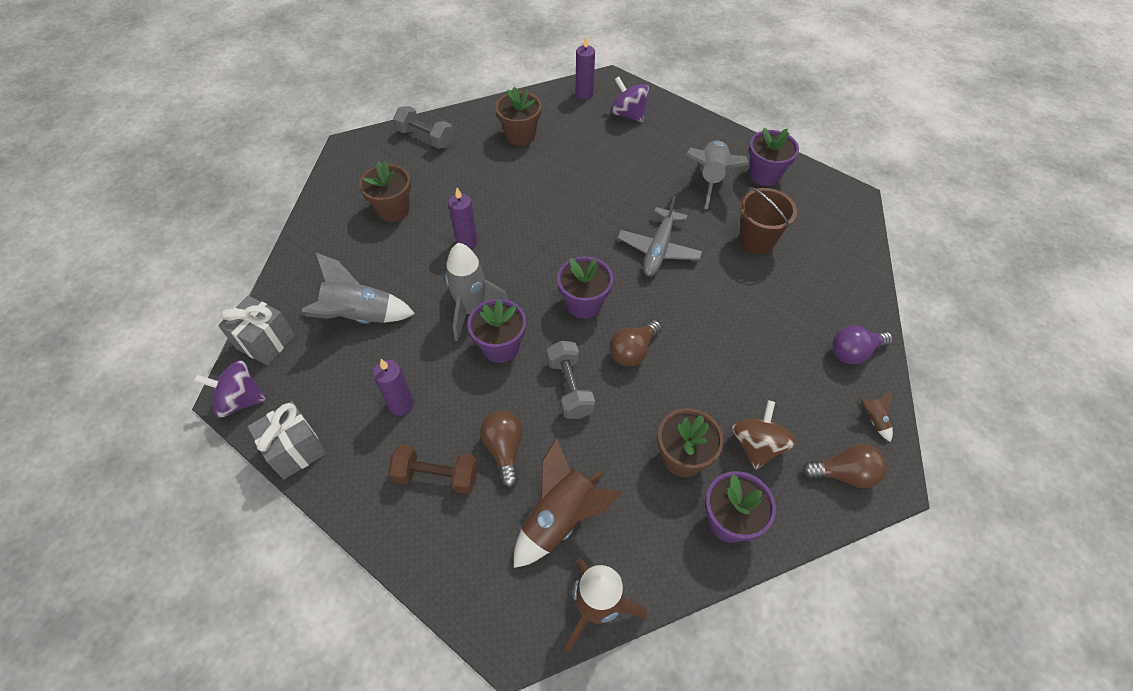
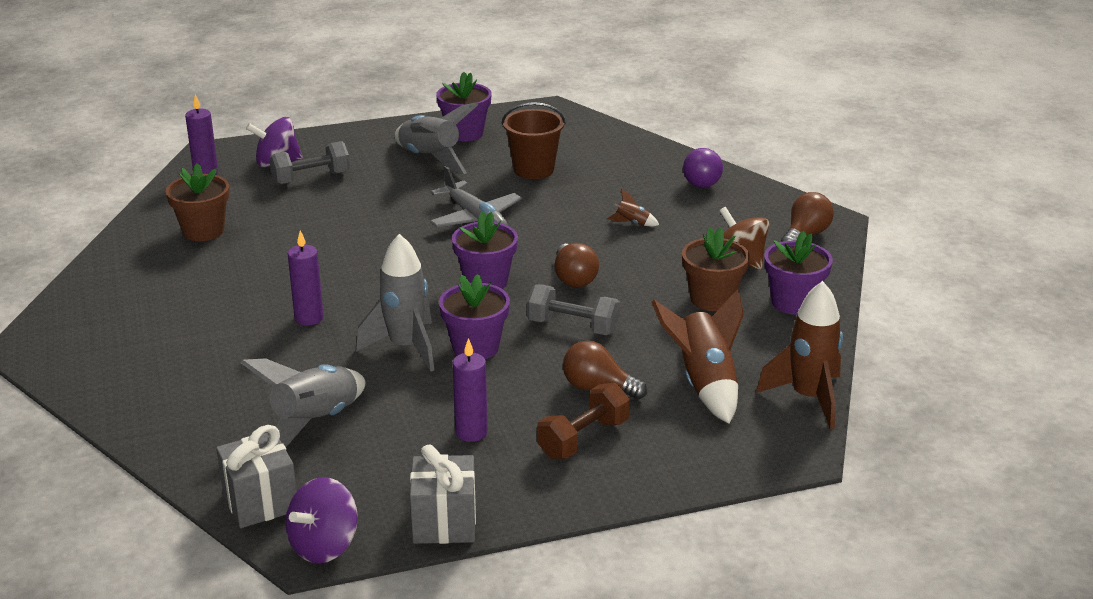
camera: 55 degrees left, 25 degrees down
(393, 210) = (186, 348): brown flower pot -> none
(426, 138) = (104, 289): grey dumbbell -> grey dumbbell (311, 178)
(873, 420) = (773, 202): brown rocket -> brown rocket (632, 223)

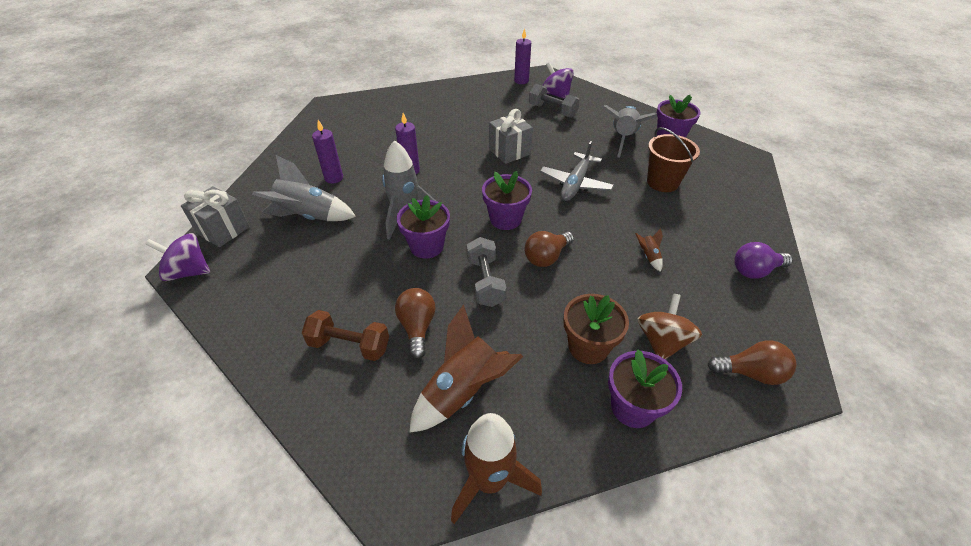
camera: 60 degrees right, 15 degrees up
(203, 231) = (466, 104): brown flower pot -> none
(444, 523) = (225, 314): grey gift -> grey gift (509, 152)
(471, 432) = (329, 285): purple candle -> purple candle (334, 178)

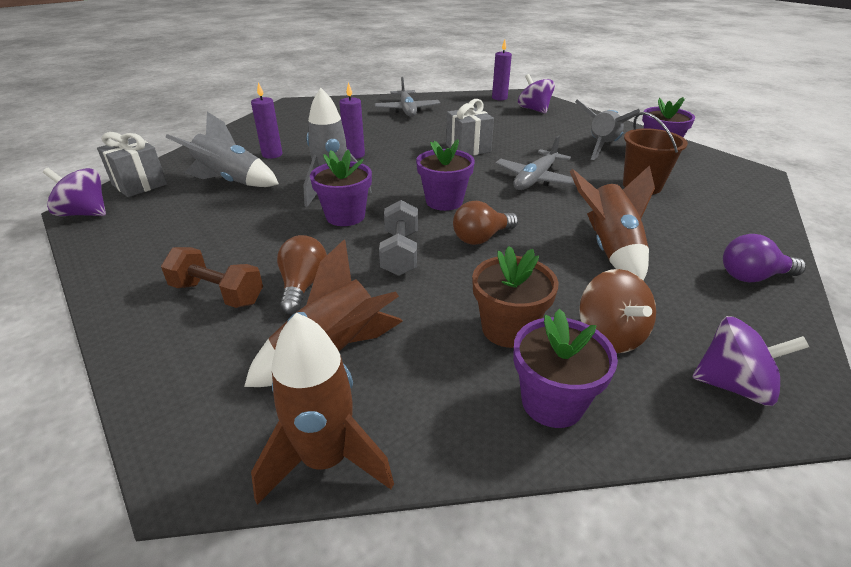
camera: 10 degrees right, 10 degrees down
(440, 105) = (407, 110): none -> grey plane
(552, 111) = (526, 121): grey dumbbell -> none
(648, 256) = (610, 249): brown rocket -> brown rocket, size x2.32
(662, 341) = (610, 335): brown spinning top -> brown spinning top turned 135 degrees clockwise
(750, 373) = (733, 385): brown light bulb -> purple spinning top

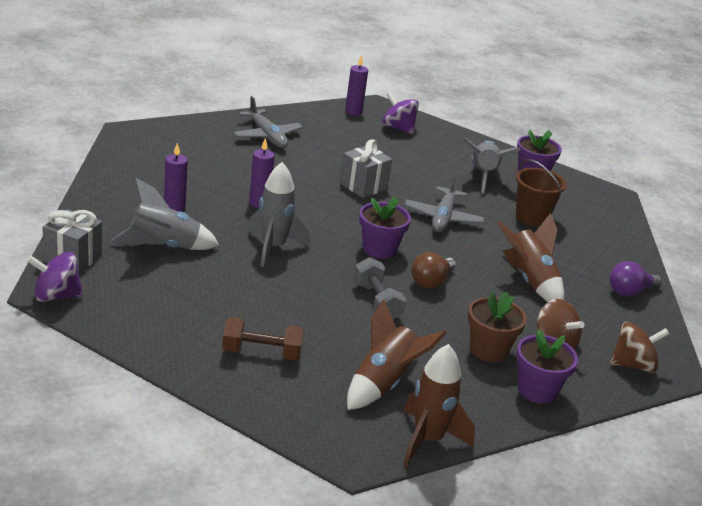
camera: 25 degrees left, 5 degrees down
(303, 286) = (322, 338): brown light bulb -> none
(345, 216) = (305, 273): purple flower pot -> none
(733, 385) = (633, 365): purple spinning top -> brown spinning top

